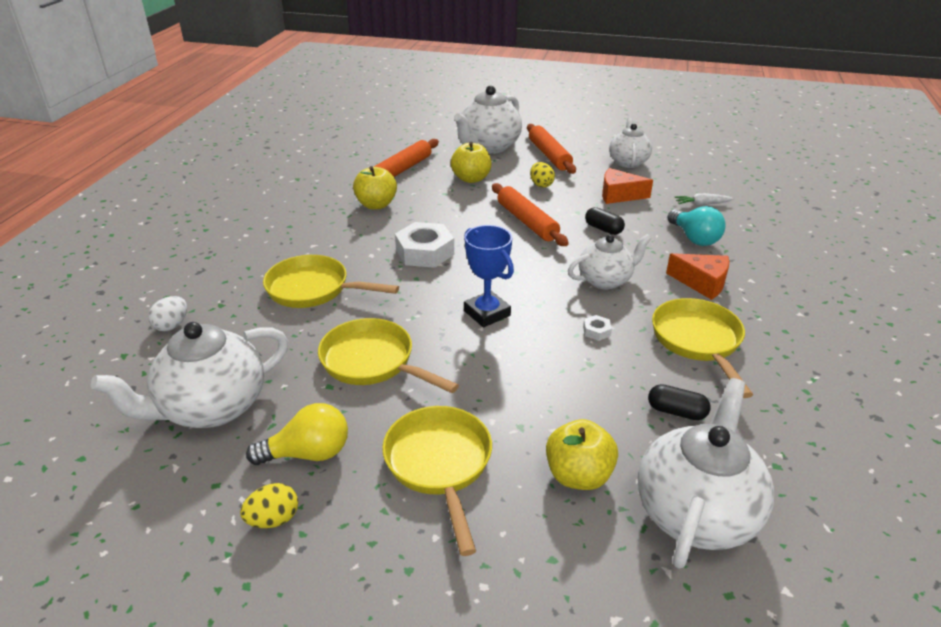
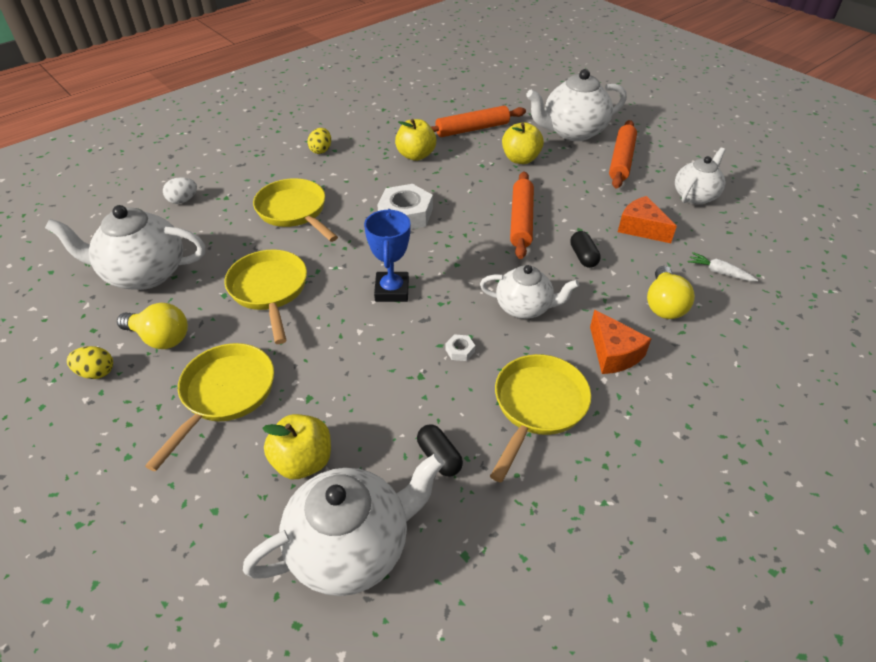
camera: 35 degrees right, 10 degrees up
(541, 185) = (577, 188): yellow egg -> yellow egg (321, 150)
(694, 238) = (664, 305): turquoise light bulb -> yellow light bulb

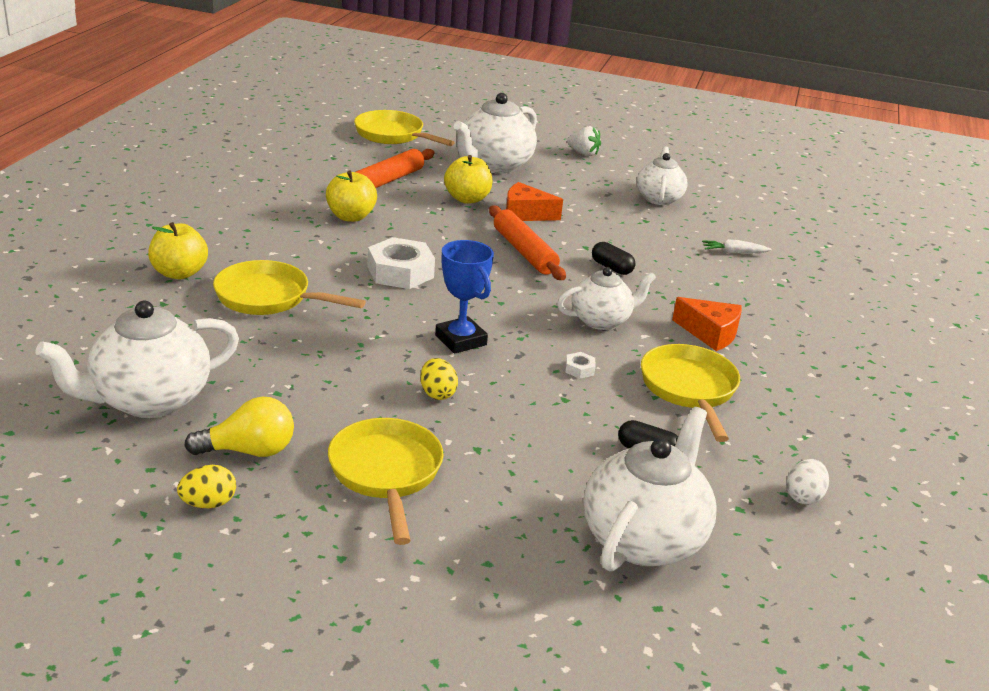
camera: 35 degrees left, 15 degrees down
(183, 200) = (108, 318): white egg -> white egg (803, 496)
(269, 290) = (327, 374): yellow pan -> yellow pan (393, 135)
(303, 461) = (529, 497): yellow apple -> yellow apple (179, 273)
(321, 150) = (230, 233): yellow egg -> yellow egg (437, 393)
(621, 160) = (566, 182): orange rolling pin -> none
(641, 228) = (638, 233): orange cheese -> orange cheese (525, 214)
(664, 135) = (583, 153): none -> white strawberry
(664, 305) = (714, 287): yellow light bulb -> none

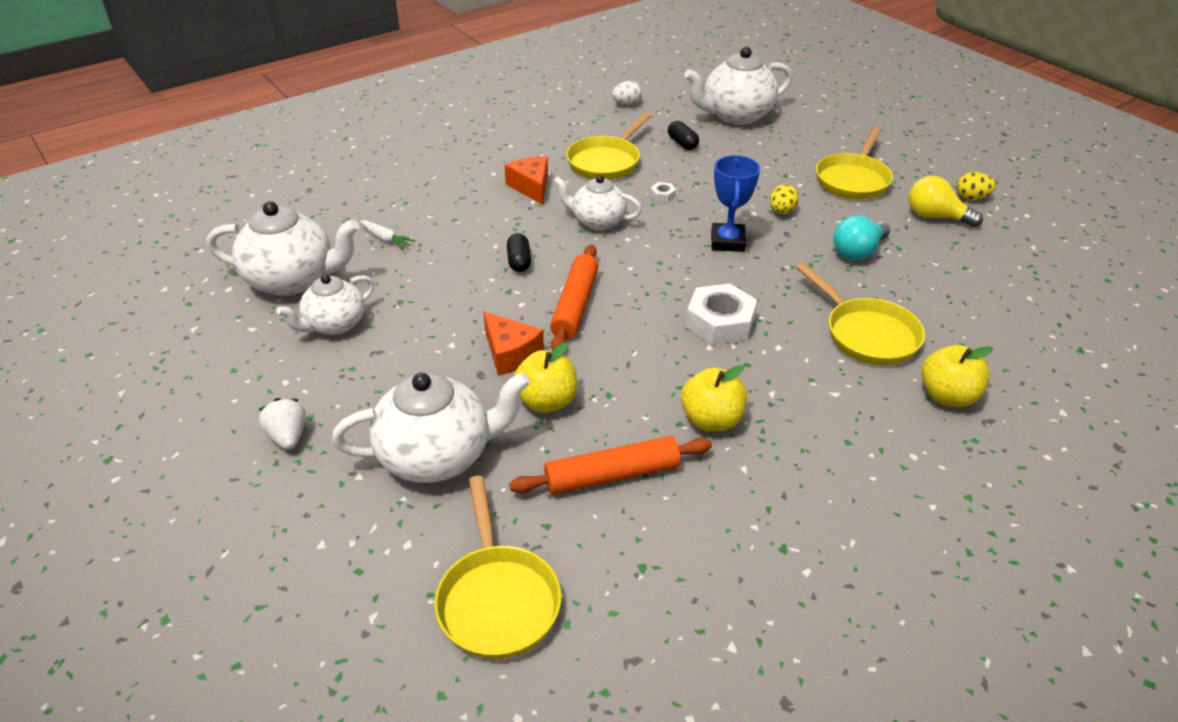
camera: 140 degrees left, 10 degrees up
(149, 400) = (1000, 271): white teapot -> white teapot (292, 280)
(320, 372) = (858, 252): none -> turquoise light bulb

